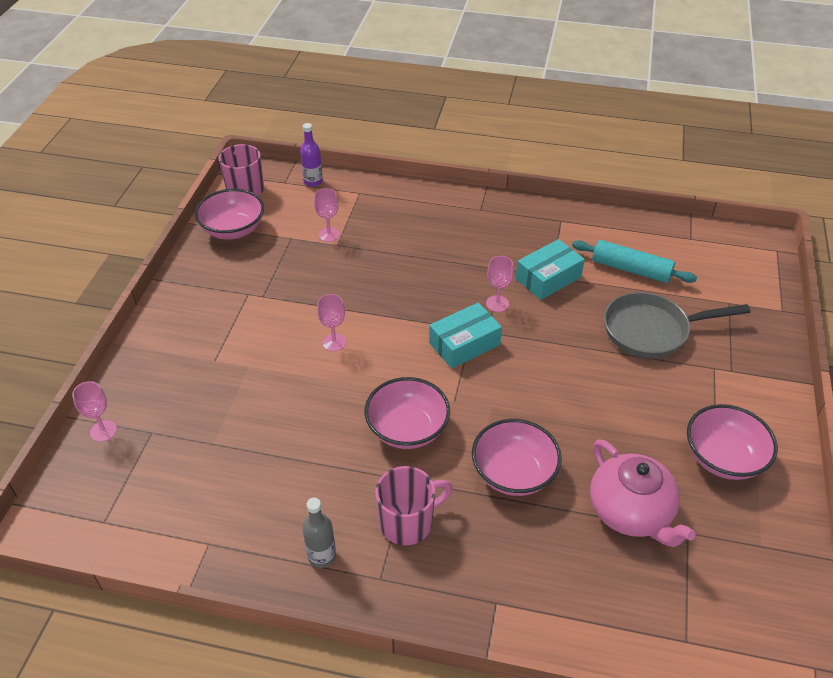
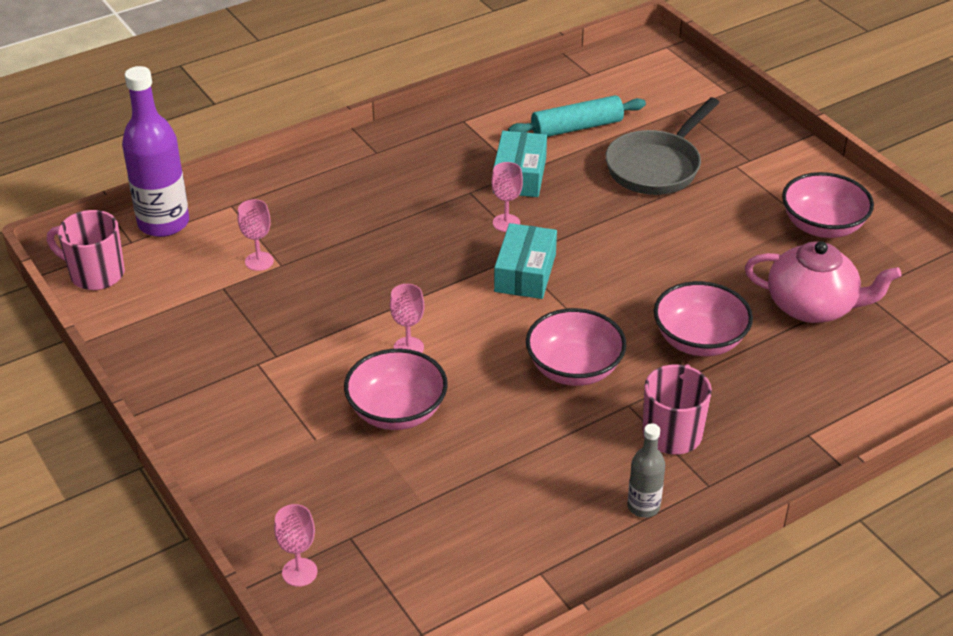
camera: 45 degrees left, 5 degrees down
(233, 230) = (145, 318): pink bowl -> pink bowl (397, 411)
(313, 182) = (163, 223): purple bottle -> purple bottle, size x1.92

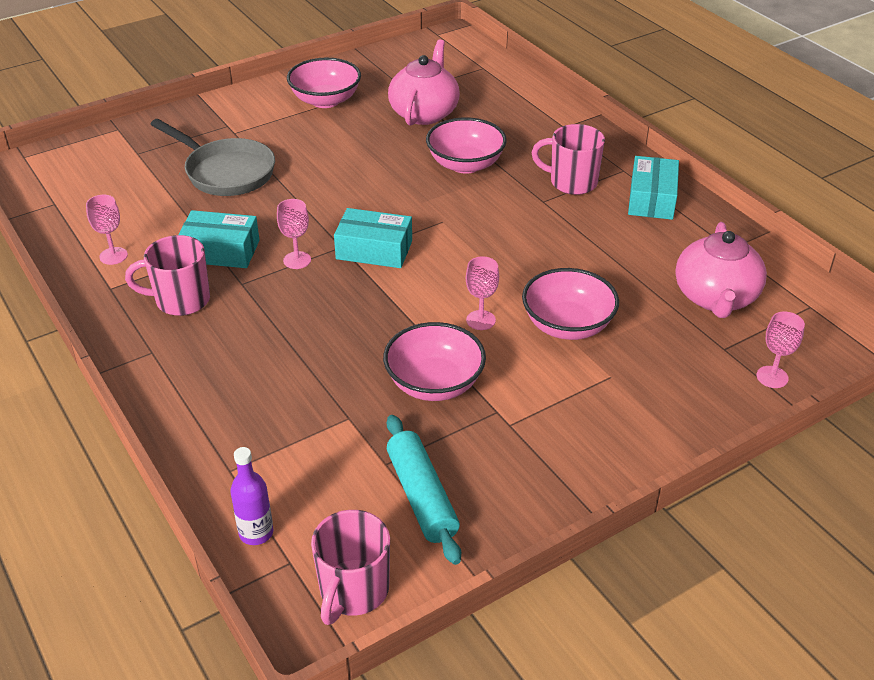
camera: 90 degrees left, 0 degrees up
(163, 223) = (256, 533): purple bottle -> purple bottle, size x0.52
(259, 261) = (341, 436): pink goblet -> pink goblet (113, 256)
(440, 542) = (715, 298): none -> pink teapot
(445, 160) = (181, 300): none -> pink mug
(574, 369) = (503, 226): pink bowl -> pink bowl (434, 383)
(577, 128) = (148, 214): turquoise rolling pin -> turquoise rolling pin (422, 496)
(643, 507) = (651, 199): grey bottle -> turquoise box

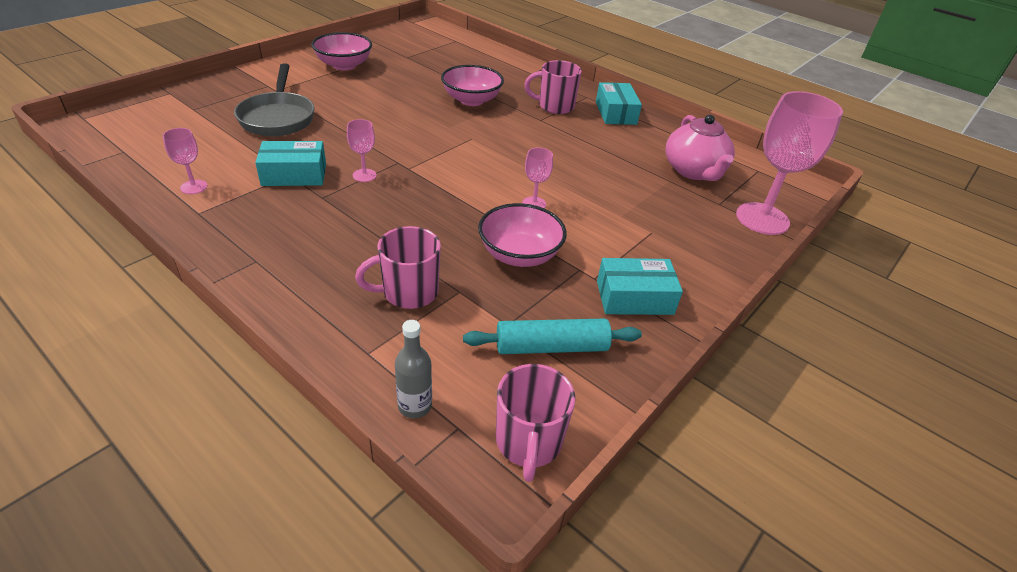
camera: 20 degrees left, 0 degrees up
(181, 300) = (270, 215): pink mug -> pink mug (409, 292)
(225, 172) = (278, 117): grey pan -> grey pan turned 60 degrees clockwise
(256, 533) = (415, 406): purple bottle -> grey bottle
(374, 250) = (426, 162): turquoise box -> turquoise box (634, 297)
(422, 496) = (551, 347): turquoise rolling pin -> turquoise rolling pin turned 60 degrees counterclockwise
(424, 113) = (425, 70): pink teapot -> none
(567, 325) = (601, 200): pink bowl -> none
(772, 377) = (762, 219): pink goblet -> pink goblet, size x2.19

